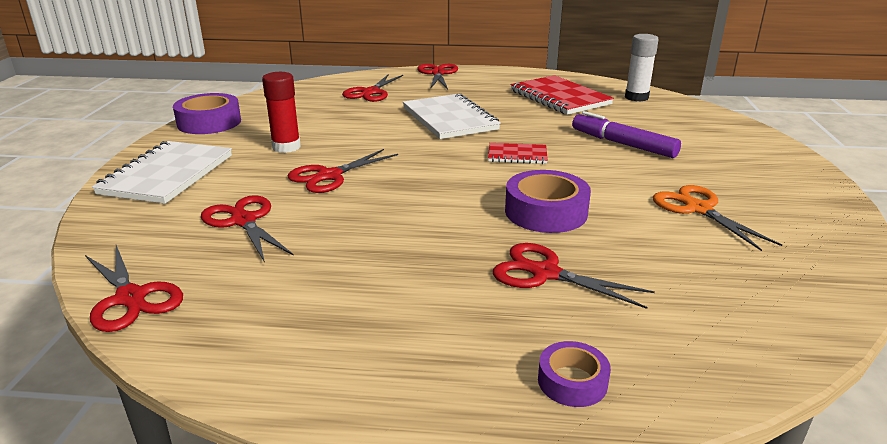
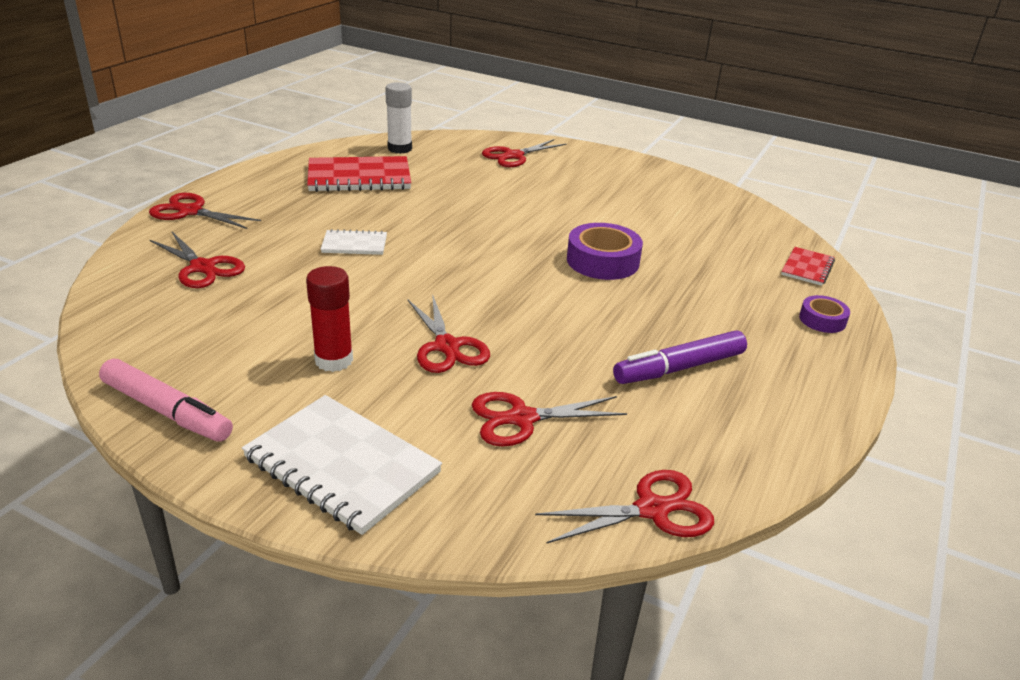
camera: 70 degrees left, 5 degrees up
(209, 122) = (167, 411): purple tape -> pink marker
(449, 119) = (354, 244): white notebook -> white notebook, size x0.53
(517, 155) = (482, 239): red notebook -> red notebook (807, 268)
(545, 273) = (696, 290): red scissors -> red scissors (514, 156)
(622, 144) = (499, 190): purple marker -> purple marker (679, 368)
(698, 209) = (633, 207): orange scissors -> none

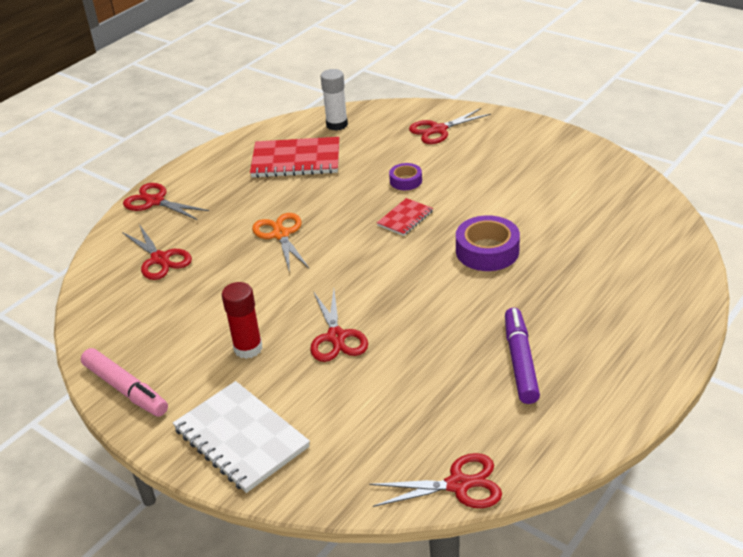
camera: 15 degrees right, 5 degrees up
(354, 244) = (281, 235): white notebook -> orange scissors
(522, 419) = (380, 404): red scissors -> none
(679, 368) = (520, 361): purple marker -> purple marker turned 105 degrees clockwise
(807, 268) = (674, 258): red notebook -> red notebook (405, 218)
(822, 320) = (665, 315): purple tape -> purple tape (405, 181)

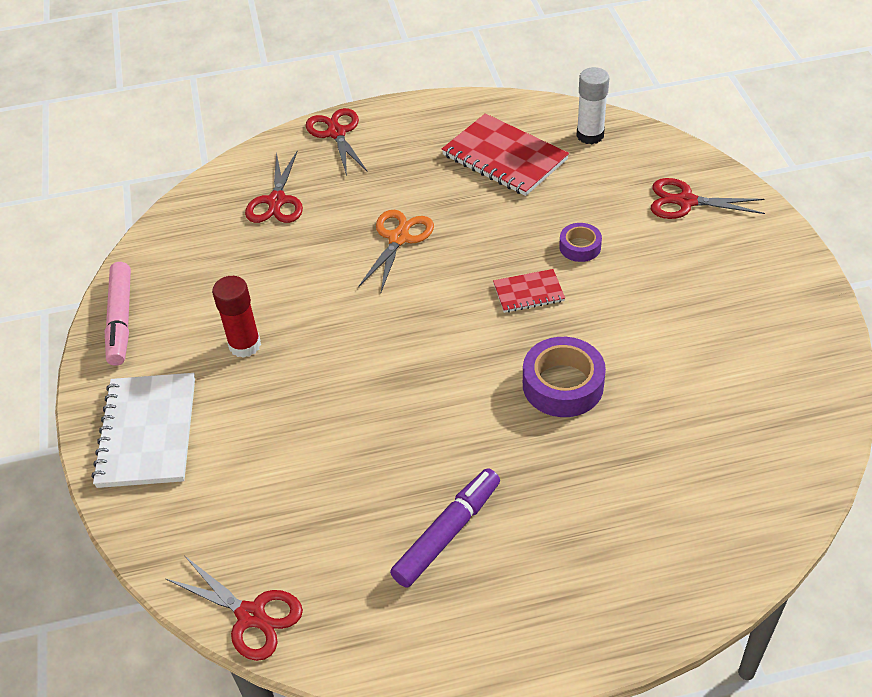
camera: 40 degrees right, 10 degrees up
(336, 337) = (324, 385): red scissors -> none

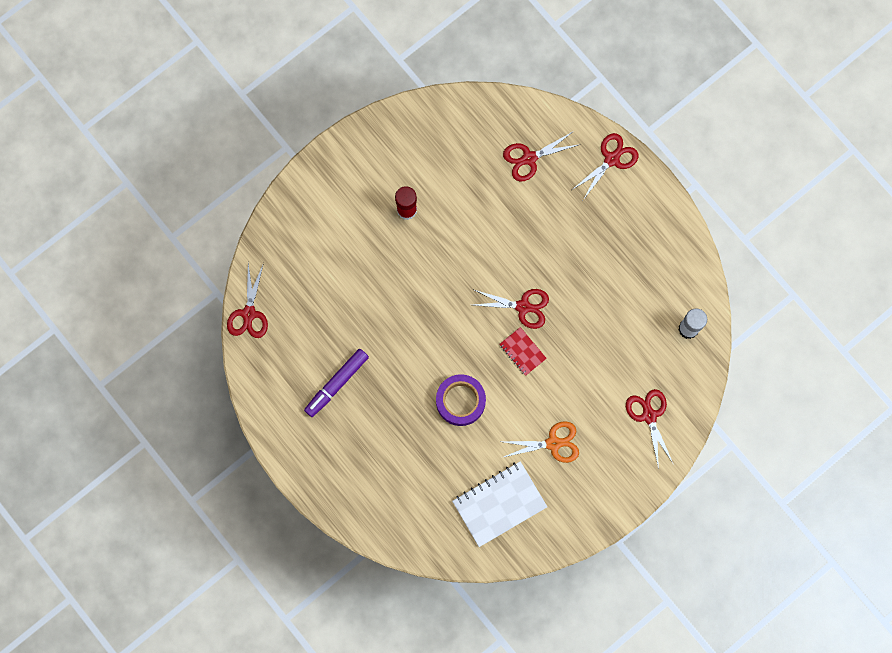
camera: 60 degrees right, 30 degrees up
(121, 320) = (392, 128): pink marker -> none
(147, 432) = (325, 195): white notebook -> white notebook (499, 504)
(398, 238) = (532, 252): orange scissors -> orange scissors (553, 443)
(447, 533) = (337, 384): purple marker -> purple marker turned 120 degrees clockwise
(466, 271) = (523, 306): none -> red scissors
(504, 158) = (638, 282): red notebook -> none
(580, 247) = (576, 366): purple tape -> none

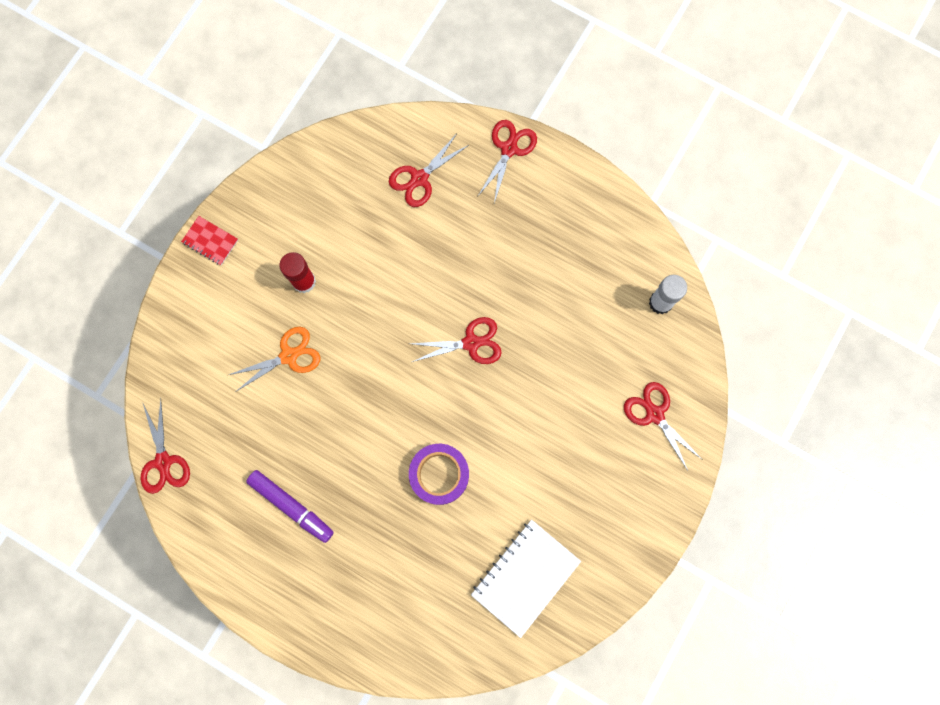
camera: 20 degrees left, 0 degrees up
(337, 384) = (291, 506): purple marker -> purple marker turned 75 degrees counterclockwise
(522, 351) = (488, 393): red notebook -> red notebook (210, 241)
(553, 443) = (560, 484): orange scissors -> orange scissors (288, 356)

